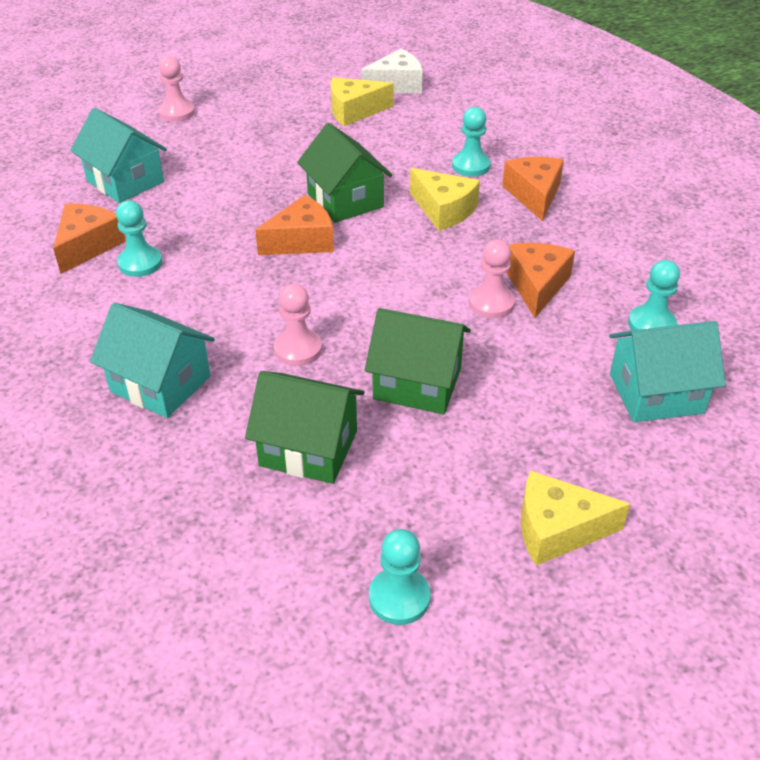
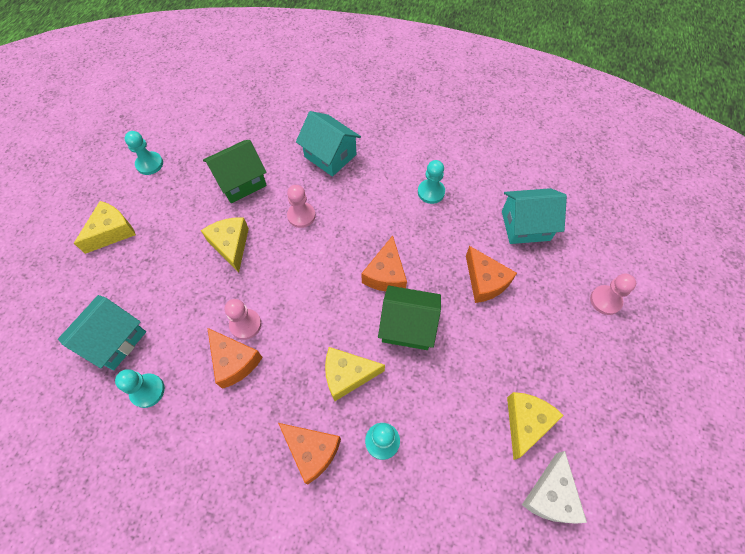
camera: 130 degrees right, 20 degrees up
(87, 246) = (467, 179): orange cheese -> orange cheese (485, 281)
(160, 384) = (330, 156): turquoise house -> turquoise house turned 60 degrees clockwise
(417, 383) = (231, 245): green house -> yellow cheese

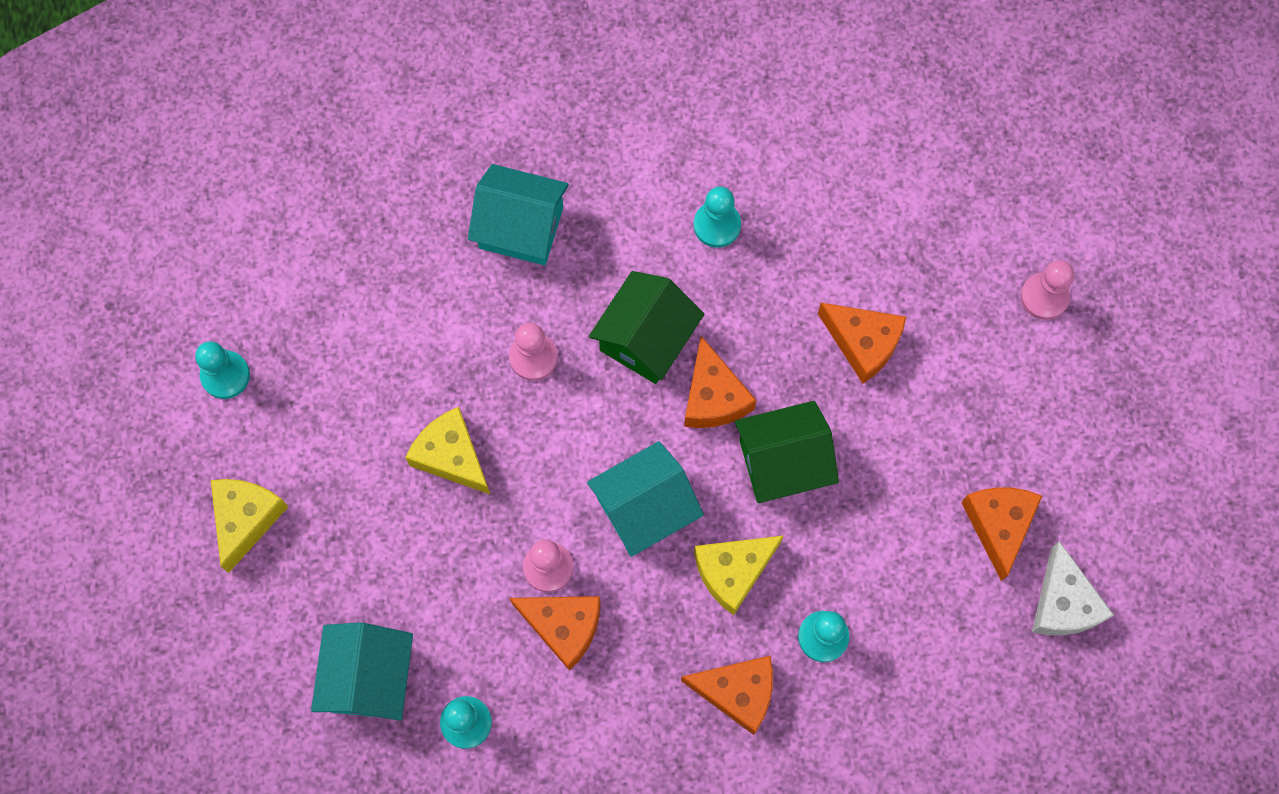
camera: 25 degrees left, 10 degrees up
(240, 182) = (400, 340): green house -> green house (646, 339)
(525, 225) = (886, 222): turquoise house -> turquoise house (645, 508)
(526, 423) = (999, 525): yellow cheese -> orange cheese

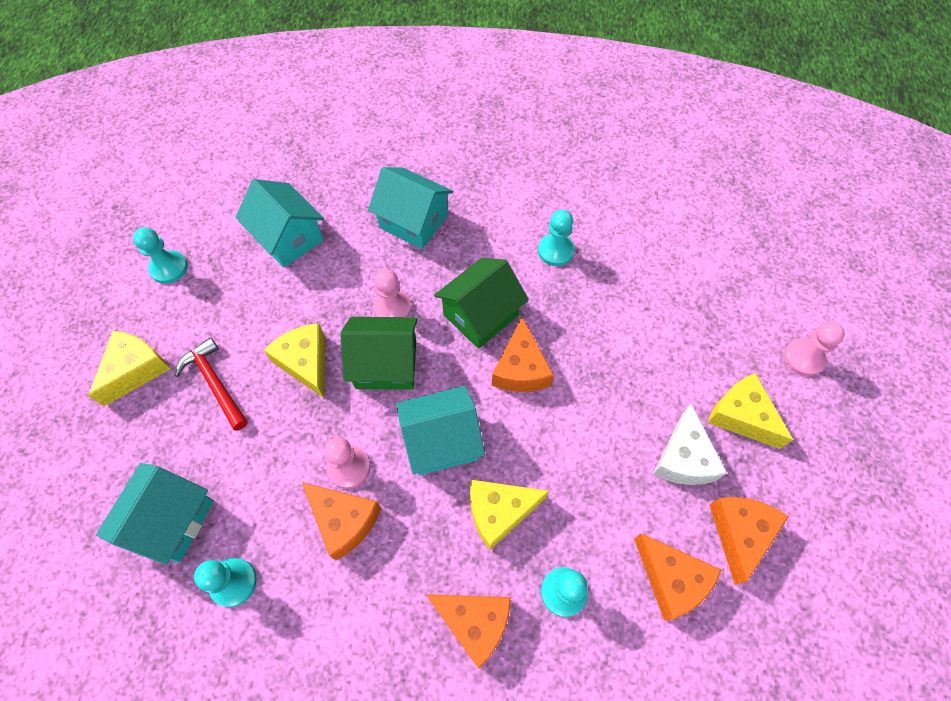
camera: 15 degrees right, 10 degrees down
(351, 509) = (215, 383): none -> red hammer
(365, 293) = (288, 238): none -> turquoise house
(783, 462) = (563, 433): green house -> green house (386, 364)
(863, 343) = (649, 358): orange cheese -> orange cheese (671, 579)
(981, 389) = (741, 416): none -> yellow cheese
(1063, 603) = (790, 621): white cheese -> white cheese (683, 458)

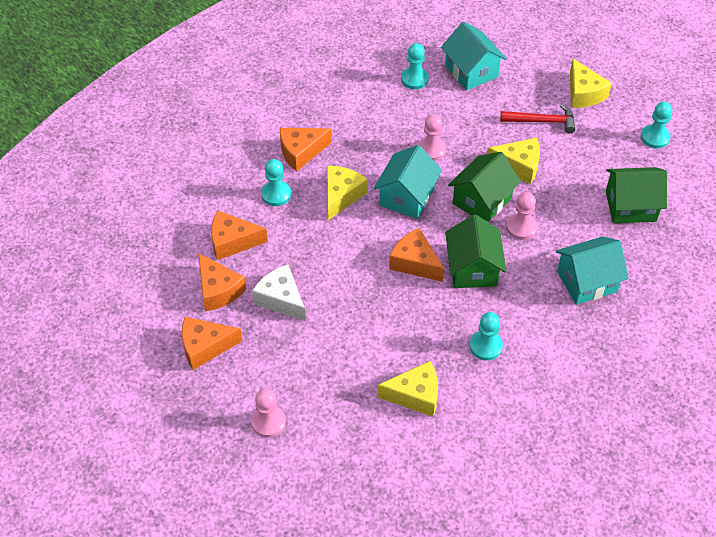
camera: 130 degrees right, 10 degrees down
(288, 238) = (630, 206): turquoise house -> green house
(344, 520) = (403, 133): orange cheese -> orange cheese (205, 347)
(741, 416) = (272, 350): yellow cheese -> yellow cheese (415, 395)

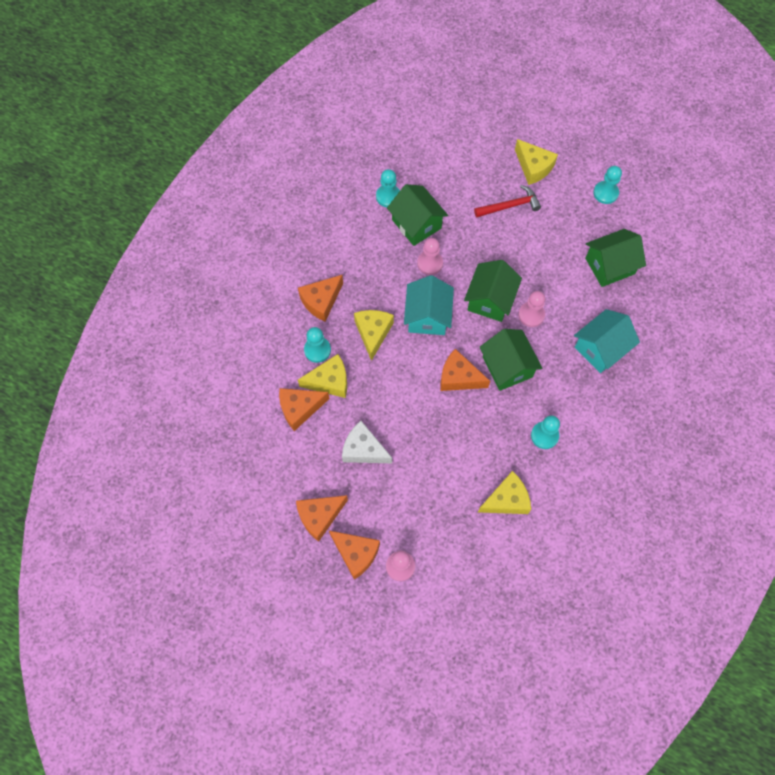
camera: 20 degrees left, 15 degrees up
(218, 290) = (307, 459): orange cheese -> orange cheese (356, 553)
(433, 111) = (416, 224): none -> green house
(471, 71) = (433, 174): turquoise house -> none
(518, 166) = (507, 256): yellow cheese -> yellow cheese (329, 381)

